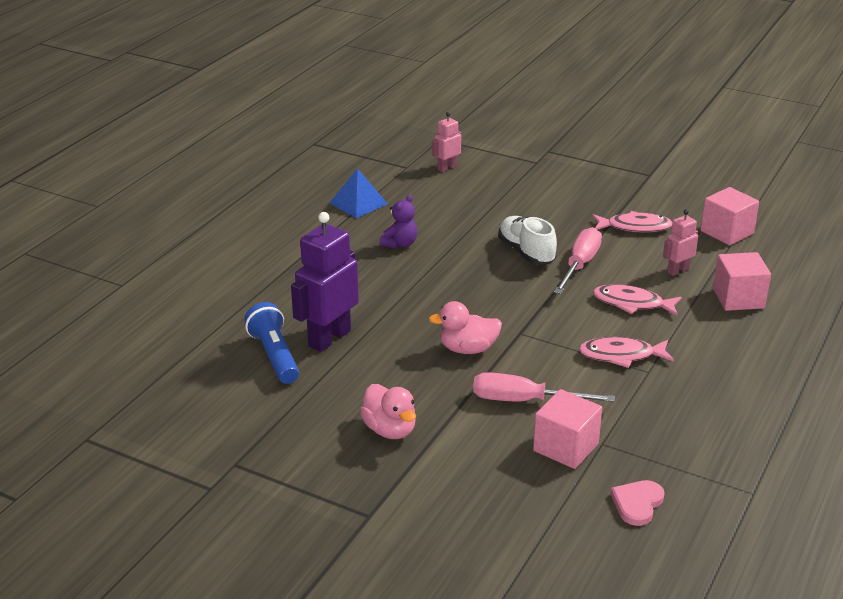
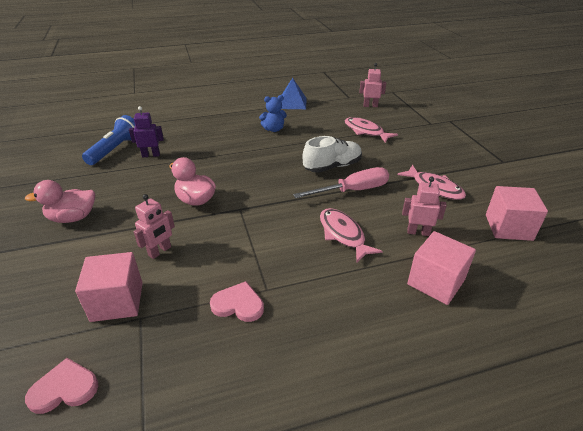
camera: 45 degrees right, 5 degrees up
(329, 338) = (151, 155): purple robot -> purple robot, size x0.53
(390, 430) = (73, 218): pink duck -> pink duck turned 60 degrees clockwise
(400, 244) = (274, 129): purple teddy bear -> blue teddy bear
(524, 401) = (160, 251): pink screwdriver -> pink robot
(526, 252) = (332, 166): white shoe -> white shoe turned 45 degrees clockwise
(621, 355) = (270, 264): pink fish -> pink fish (365, 131)
(648, 392) = (238, 304): none -> pink heart

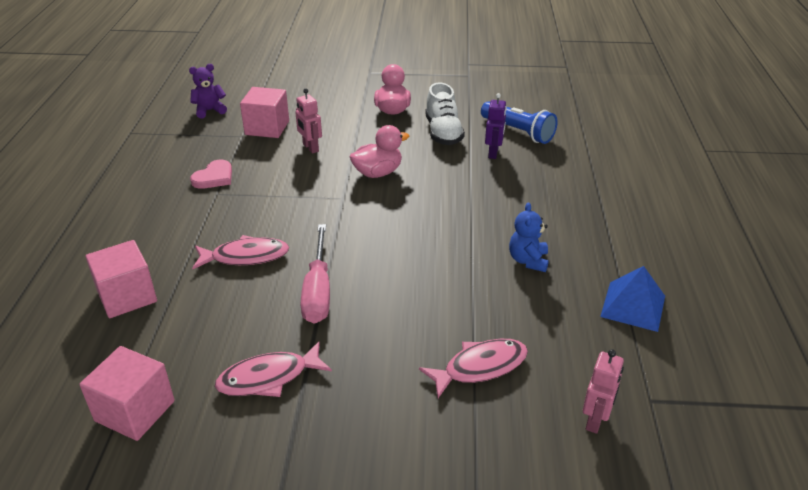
camera: 110 degrees right, 0 degrees up
(64, 388) = (209, 110): pink heart -> purple teddy bear
(332, 166) = (386, 290): white shoe -> white shoe (443, 133)
(418, 232) = (200, 317): pink robot -> none

